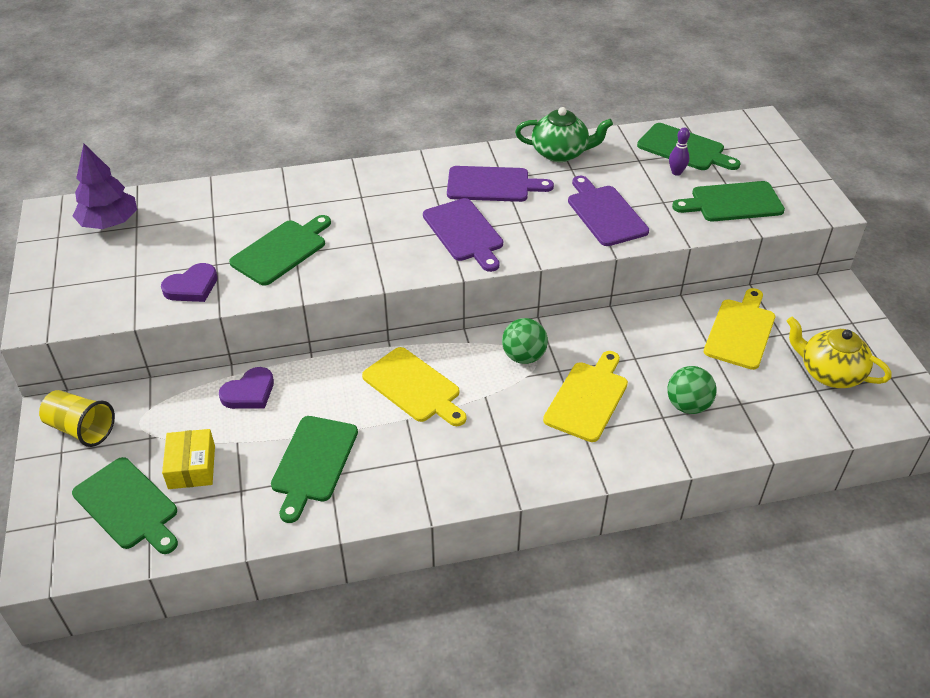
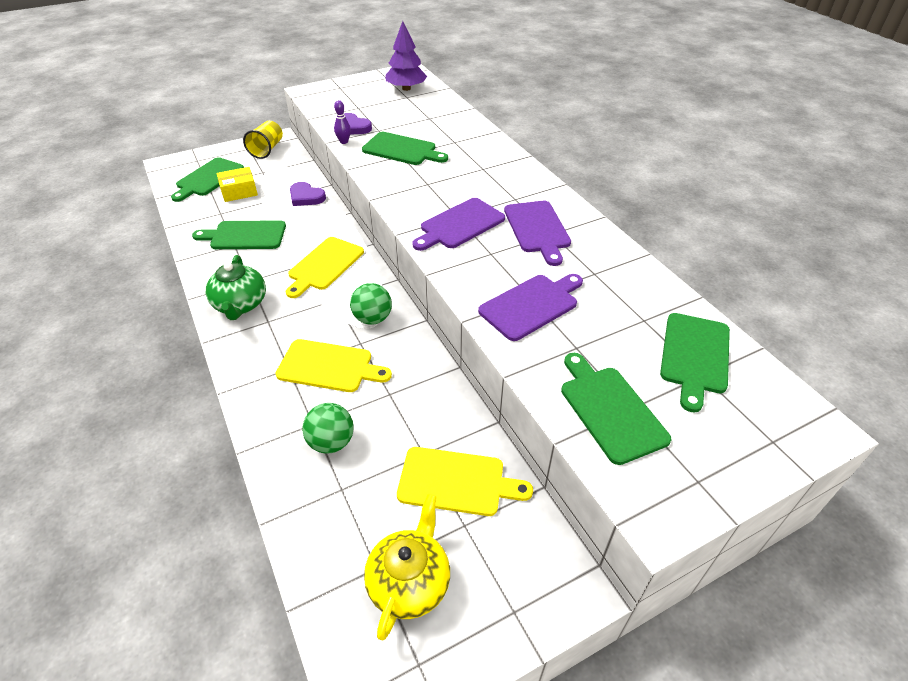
camera: 75 degrees right, 0 degrees up
(560, 153) = (617, 263): green teapot -> green teapot (240, 305)
(676, 172) = (640, 353): purple bowling pin -> purple bowling pin (344, 142)

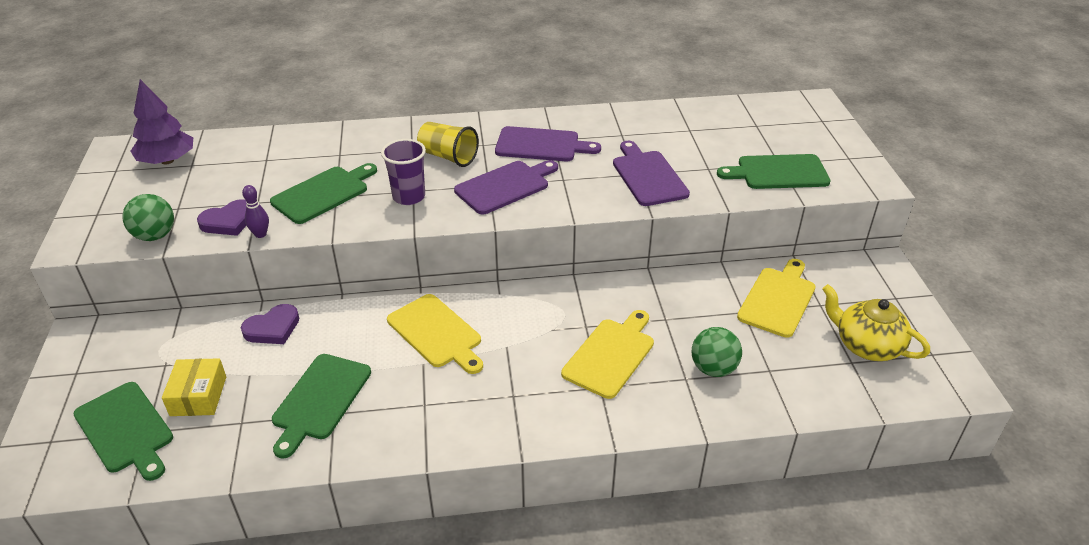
camera: 70 degrees left, 5 degrees down
(240, 305) = (469, 418): green teapot -> none
(267, 149) = (101, 352): yellow cup -> yellow cup (448, 157)
(373, 318) = (552, 310): green ball -> green ball (155, 236)
(418, 184) = (409, 197): none -> purple cup
(460, 225) = (505, 186): purple cutting board -> purple cutting board turned 105 degrees counterclockwise
(695, 356) = (736, 122): green cutting board -> none

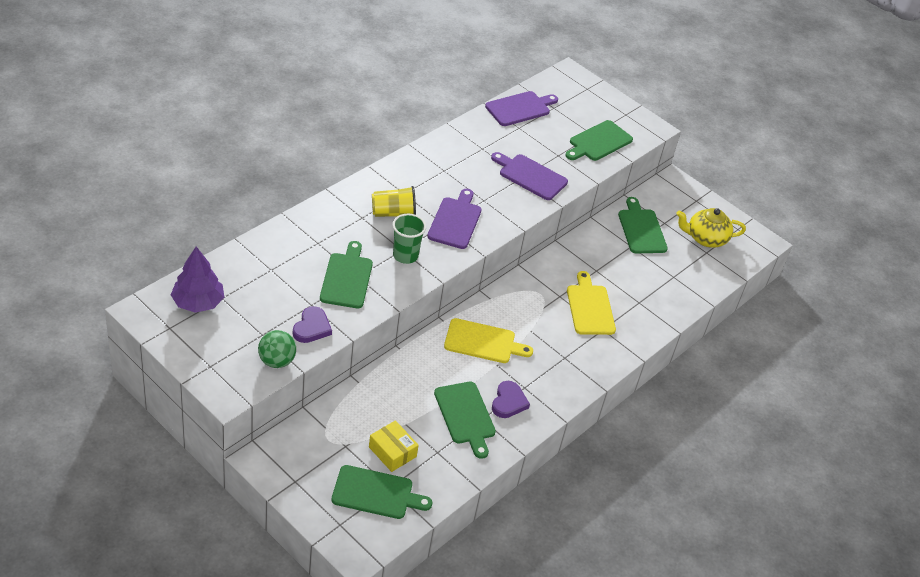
camera: 45 degrees left, 5 degrees up
(260, 234) = (346, 326): purple bowling pin -> none
(273, 328) = (382, 389): purple heart -> purple heart (508, 402)
(409, 197) = (405, 256): purple cup -> green cup
(541, 145) = (442, 178): purple cutting board -> purple cutting board (520, 108)
(713, 368) = (647, 289): green ball -> none
(778, 299) = (641, 229): yellow cutting board -> green cutting board

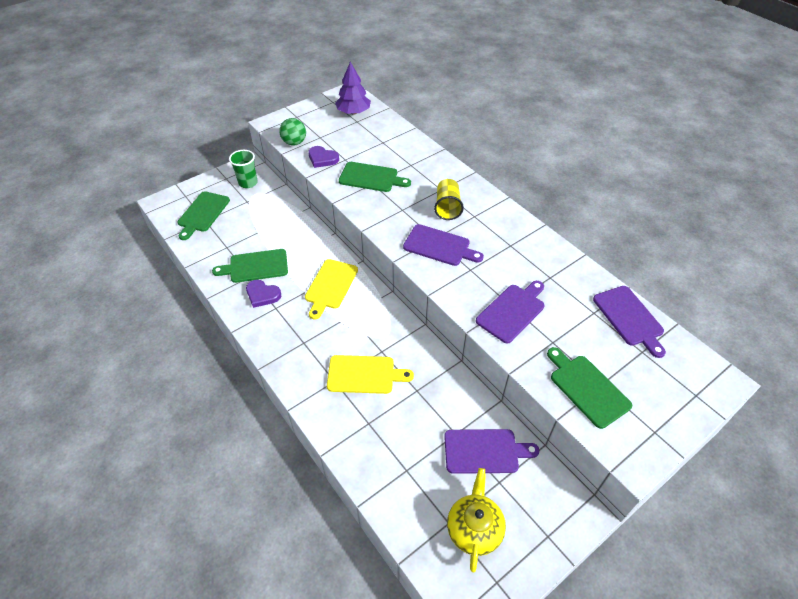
camera: 105 degrees right, 5 degrees up
(392, 452) = (234, 223): yellow box -> none
(405, 256) = (395, 211): green cup -> green cup (248, 183)
(641, 229) = (484, 451): green cutting board -> purple cutting board

